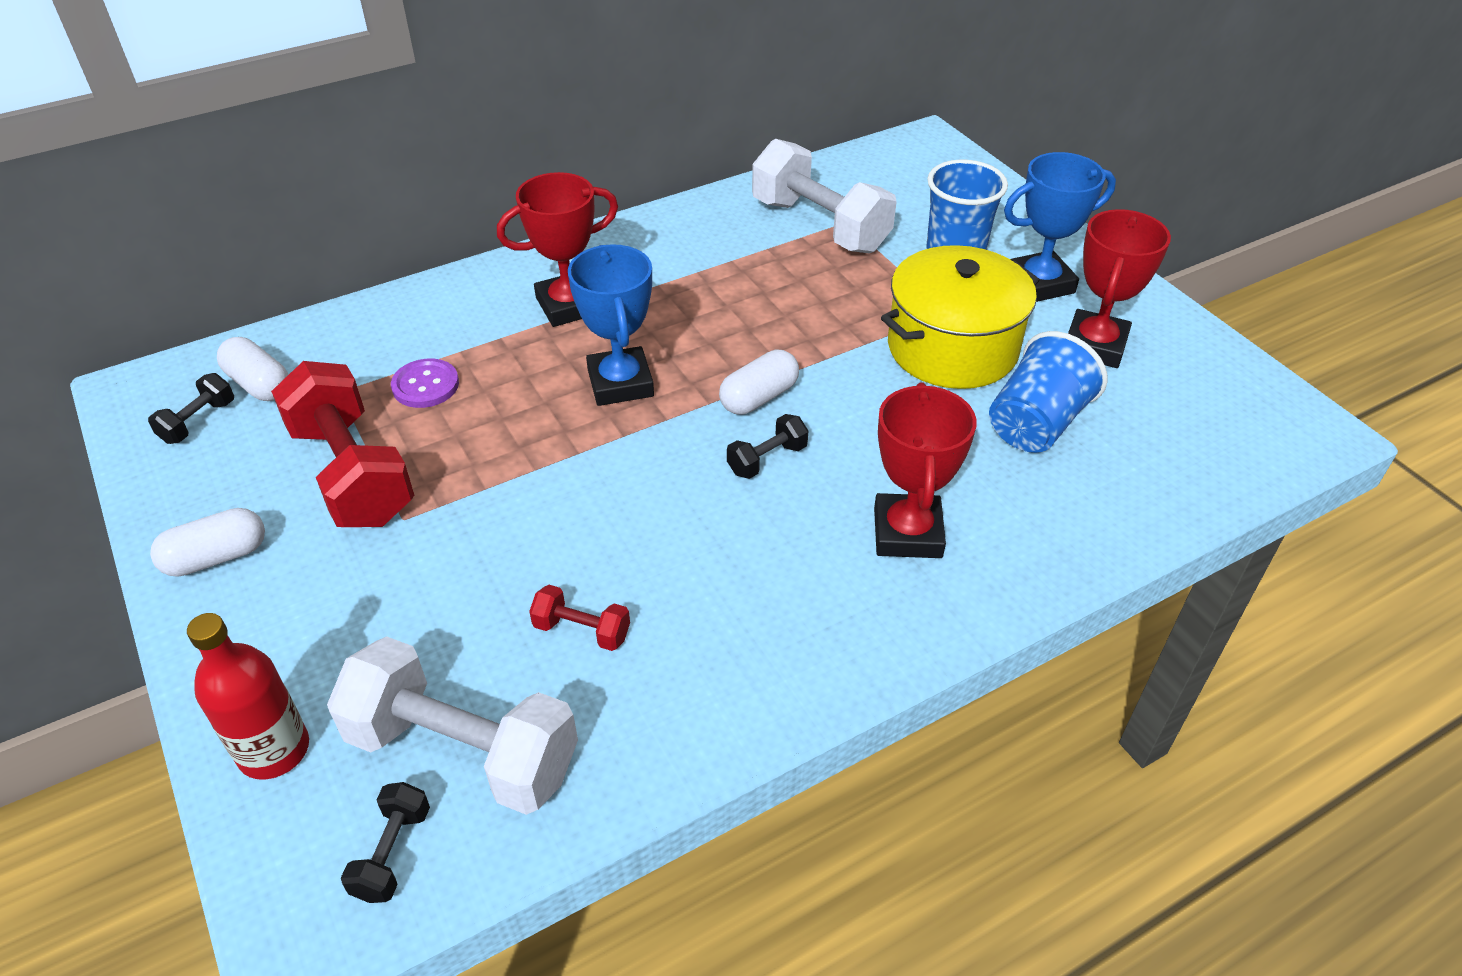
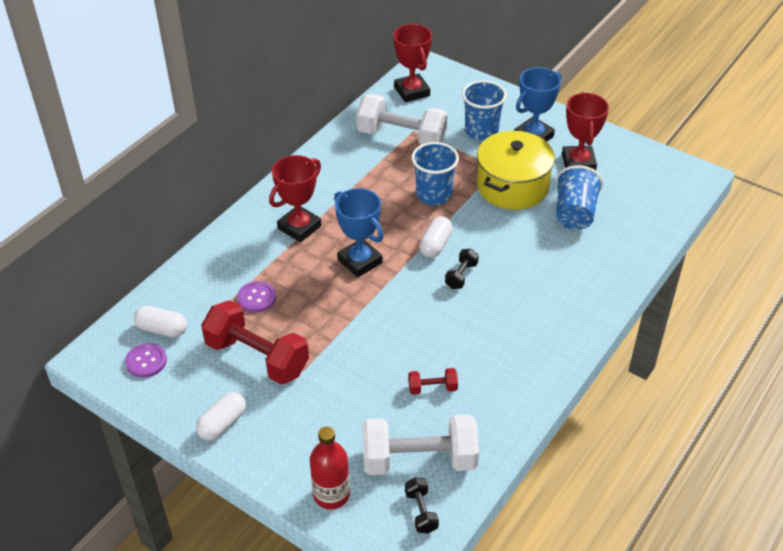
camera: 25 degrees left, 0 degrees up
(198, 422) = (146, 361): black dumbbell -> purple button
(811, 321) = (434, 195): none -> blue cup
(907, 533) = (549, 288): red trophy -> red trophy (412, 91)

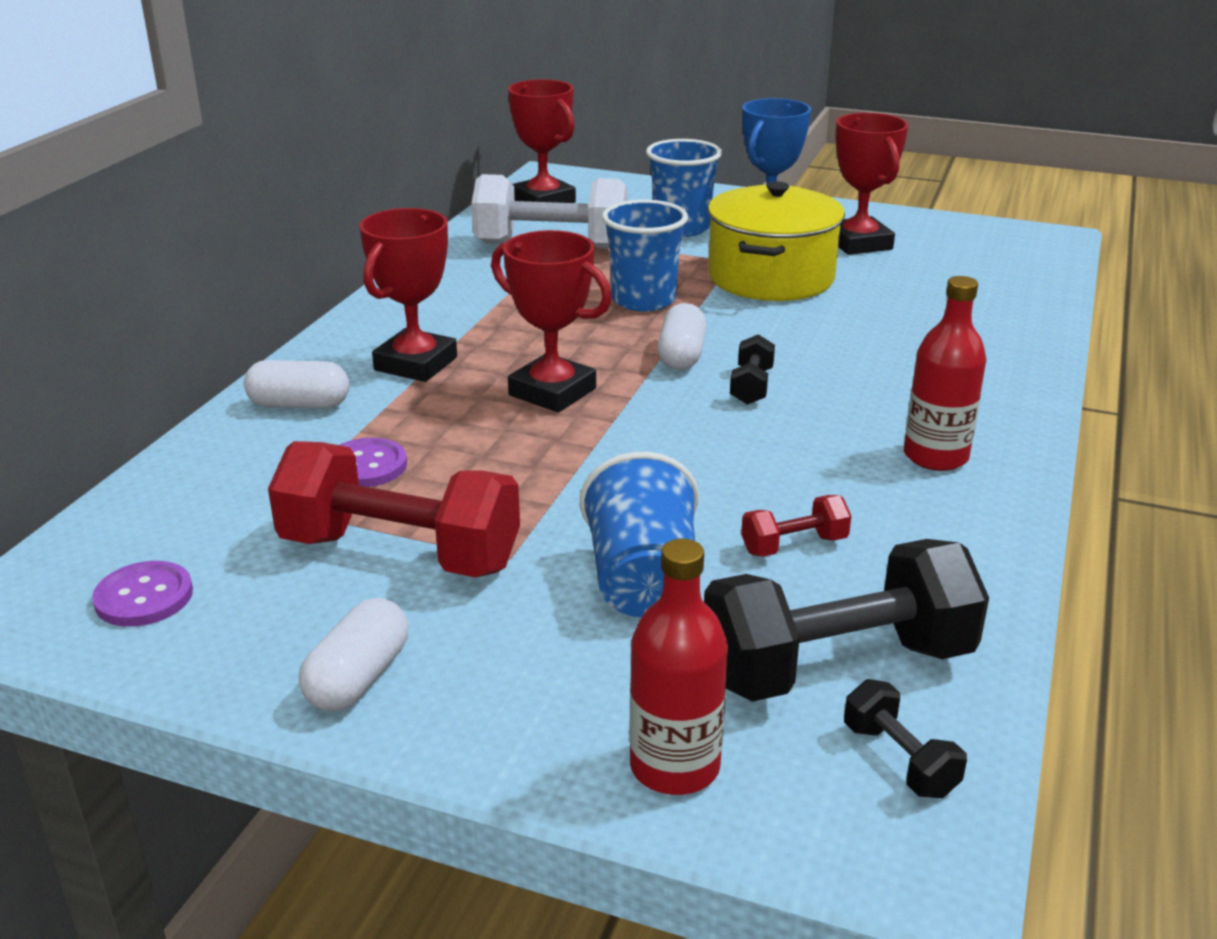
camera: 15 degrees left, 15 degrees down
(162, 329) = (170, 540): white capsule -> white capsule (299, 405)
(360, 261) = (552, 392): blue trophy -> red trophy
(419, 460) = (837, 666): white dumbbell -> black dumbbell
(529, 344) = (935, 456): none -> red bottle
(574, 214) = (894, 295): blue cup -> blue cup (642, 581)

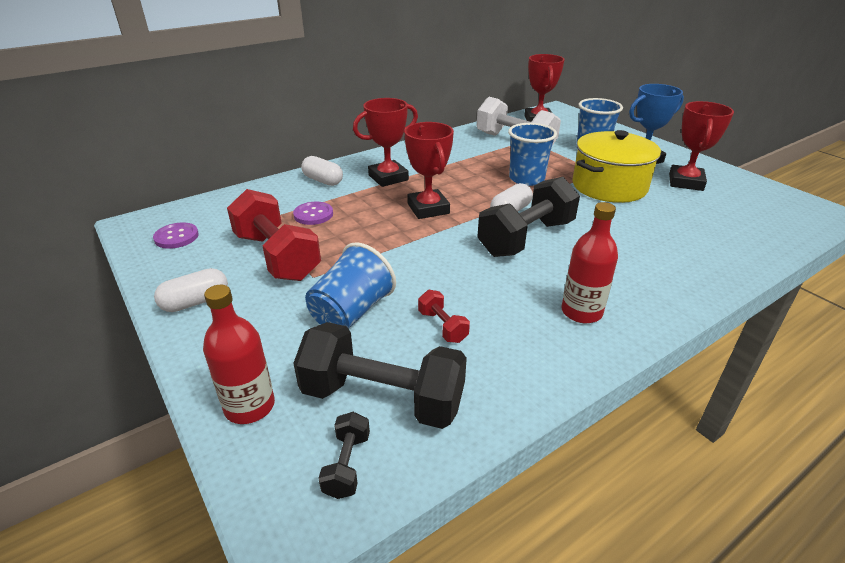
camera: 35 degrees right, 5 degrees up
(751, 386) = (526, 238): black dumbbell -> black dumbbell, size x2.22
(794, 545) = (442, 326): red dumbbell -> red dumbbell turned 45 degrees clockwise

